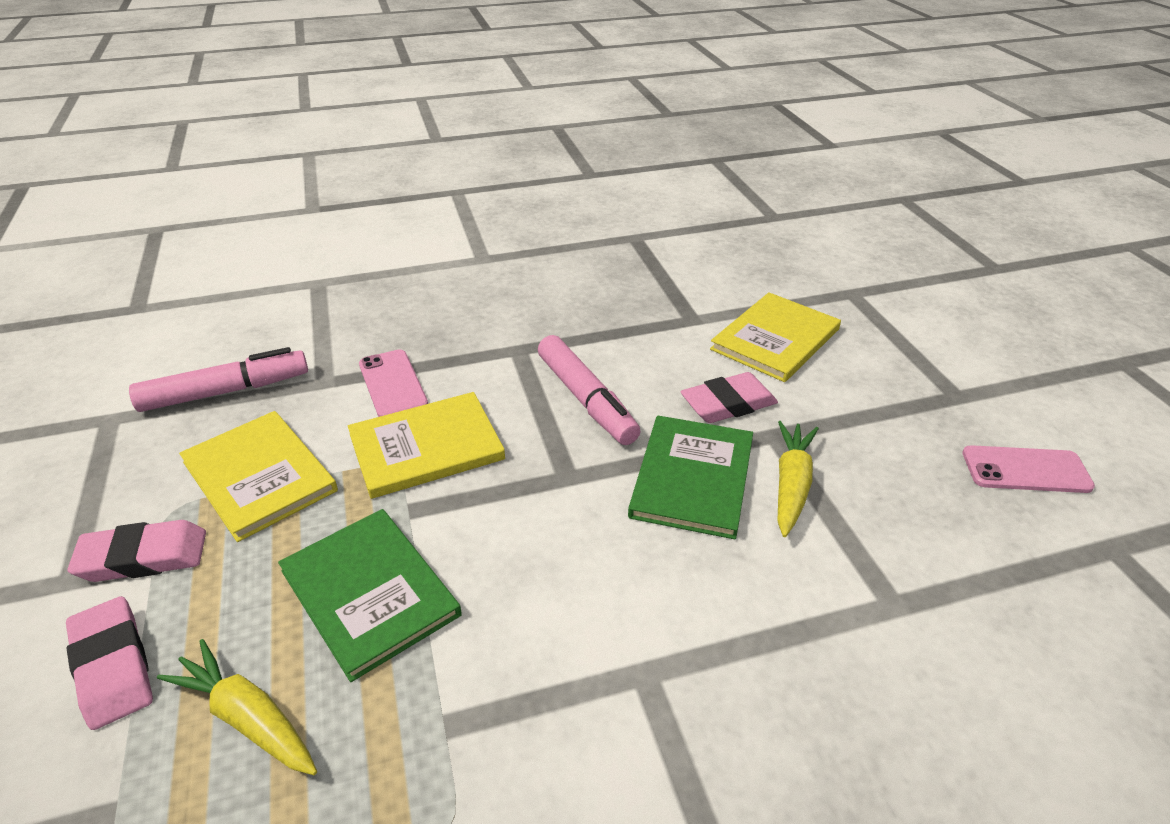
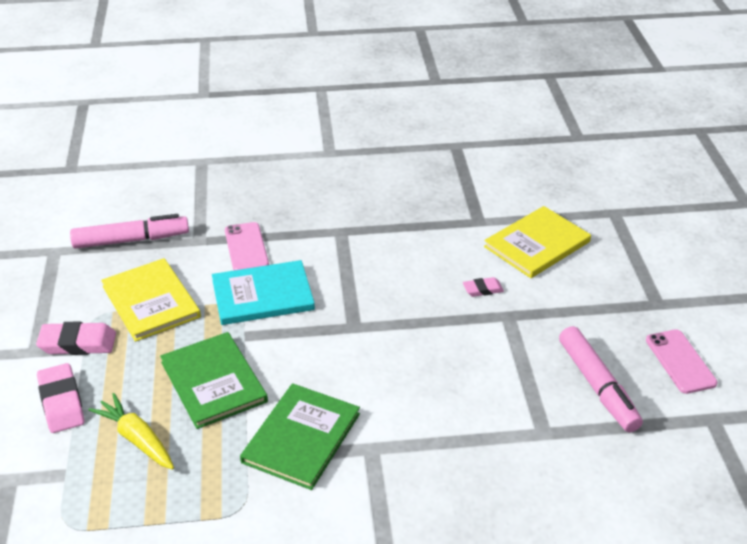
camera: 10 degrees right, 0 degrees up
(426, 447) = (263, 295): yellow book -> turquoise book
(586, 399) = (381, 274): pink marker -> pink marker (597, 386)
(692, 478) = (439, 338): green book -> green book (301, 438)
(728, 404) = (483, 289): pink eraser -> pink eraser, size x0.57
(791, 484) = (506, 350): yellow carrot -> none
(1026, 470) = (680, 361): pink phone -> pink phone turned 60 degrees clockwise

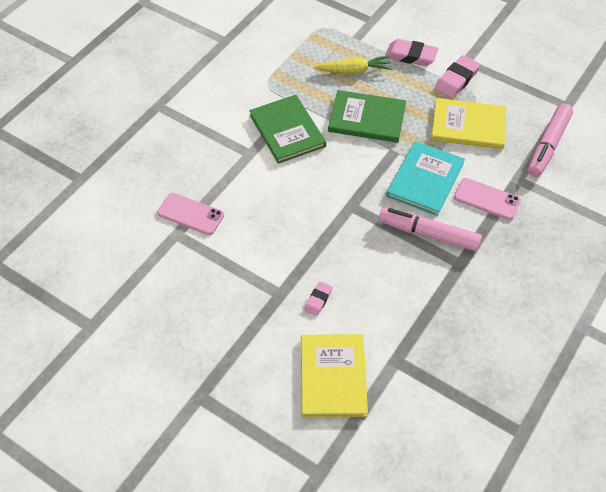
camera: 130 degrees right, 15 degrees up
(597, 386) = (176, 290): pink marker -> pink marker (429, 234)
(680, 361) = (143, 355): pink phone -> pink phone (190, 214)

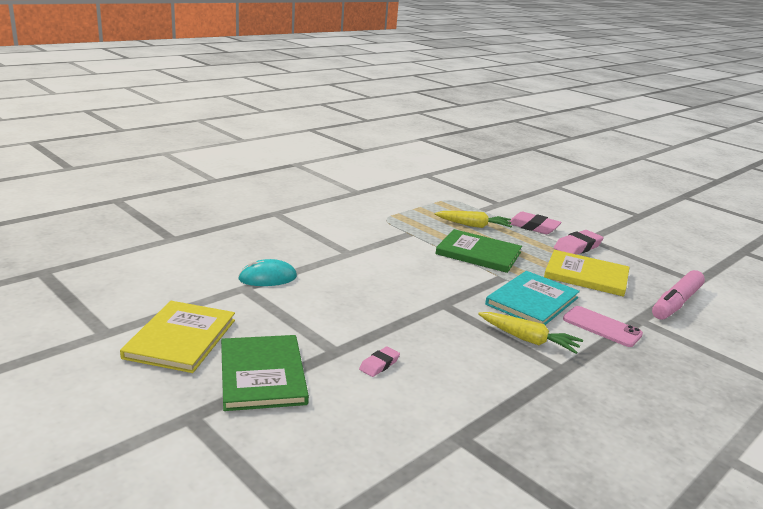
camera: 10 degrees right, 30 degrees down
(190, 214) = (267, 278): pink phone -> turquoise mouse
(287, 130) = (394, 246): green book -> green book (262, 374)
(333, 376) = (371, 435): yellow book -> yellow book (180, 338)
(429, 234) = (528, 340): pink marker -> yellow carrot

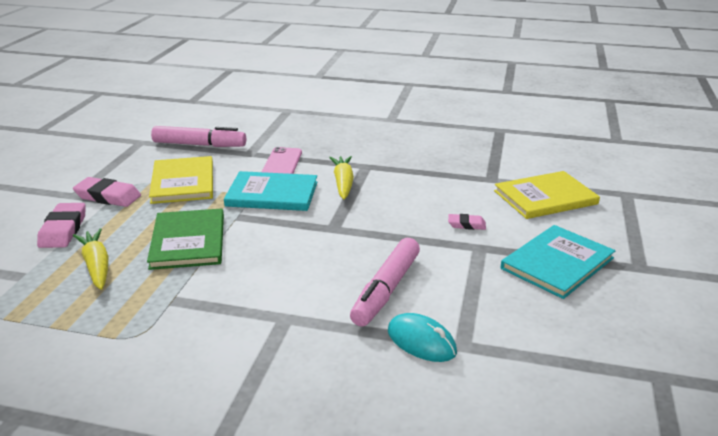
camera: 120 degrees left, 5 degrees up
(180, 338) = (590, 327): yellow book -> yellow book (545, 197)
(262, 374) = (557, 263): green book -> turquoise book
(334, 290) = (386, 290): none -> pink marker

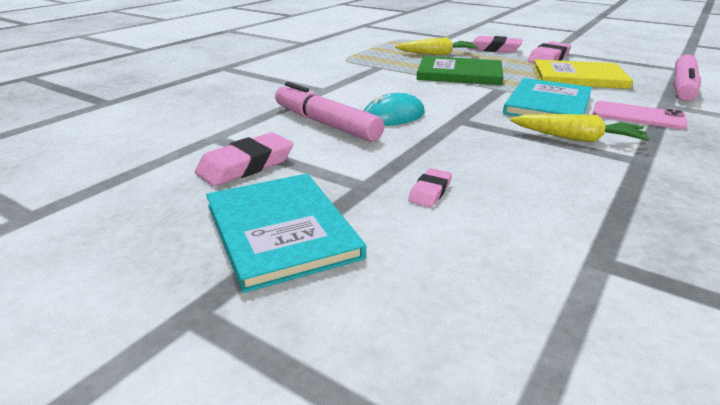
camera: 110 degrees right, 0 degrees up
(421, 341) = (240, 124): turquoise mouse -> turquoise mouse (393, 117)
(497, 305) = (246, 165): none -> pink eraser
(545, 197) = (504, 303): yellow book -> none

